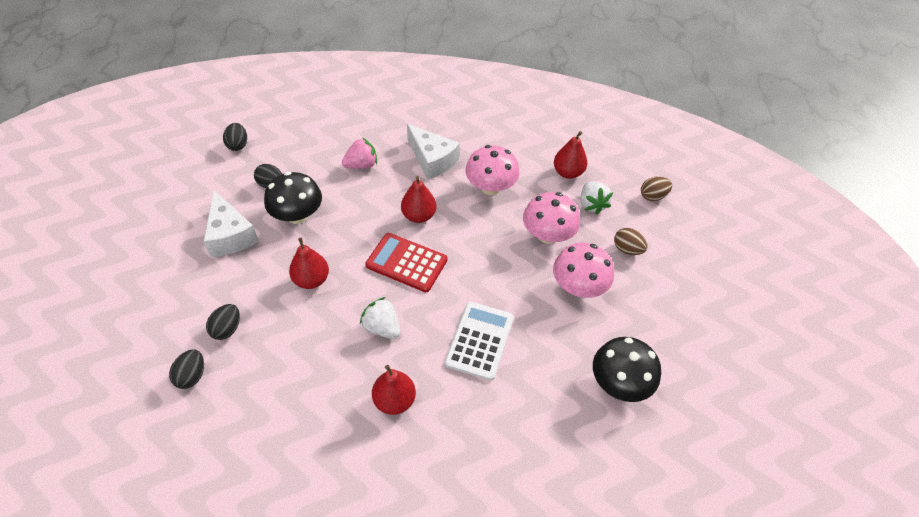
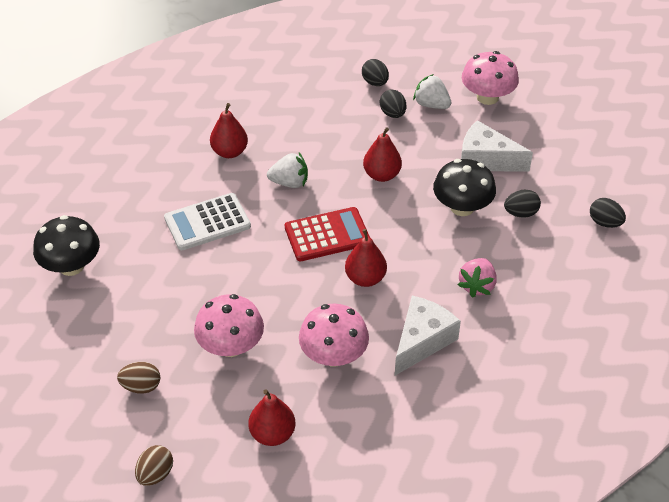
camera: 140 degrees right, 5 degrees down
(432, 160) = (422, 341): white cheese -> white cheese turned 120 degrees clockwise
(480, 340) = (207, 222): white calculator -> white calculator turned 90 degrees clockwise
(578, 286) = (162, 317): pink mushroom -> pink mushroom (487, 97)
(591, 205) = (214, 412): white strawberry -> white strawberry (431, 104)

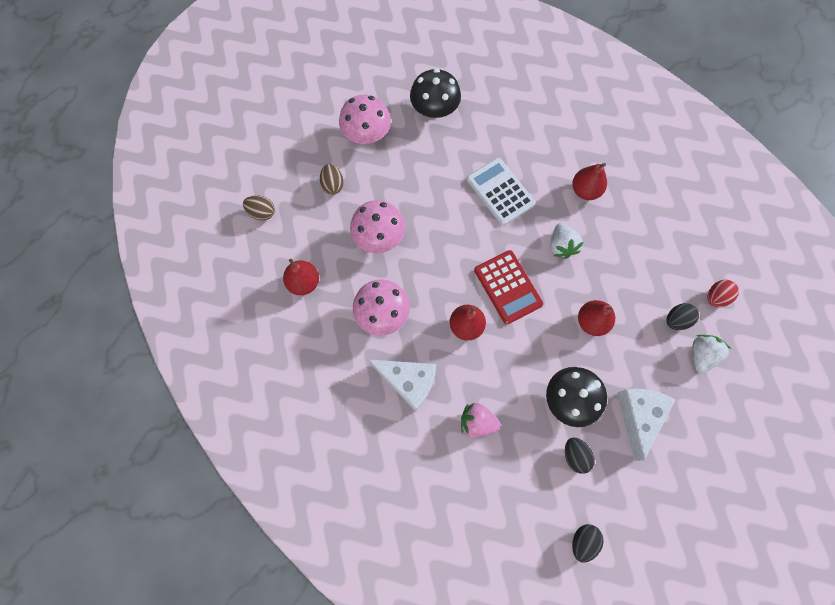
camera: 80 degrees right, 25 degrees up
(375, 82) = (716, 297): black egg -> red egg
(487, 97) = (730, 409): pink mushroom -> pink mushroom (366, 134)

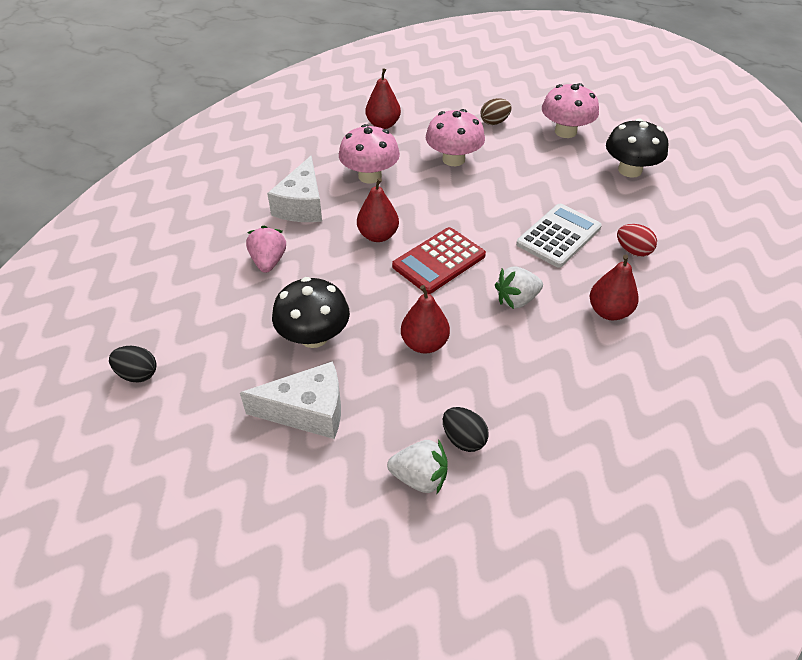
camera: 75 degrees right, 25 degrees down
(262, 212) = (442, 90): brown egg -> none
(575, 456) = (243, 352): black egg -> none
(716, 297) = (522, 488): red egg -> red egg (633, 251)

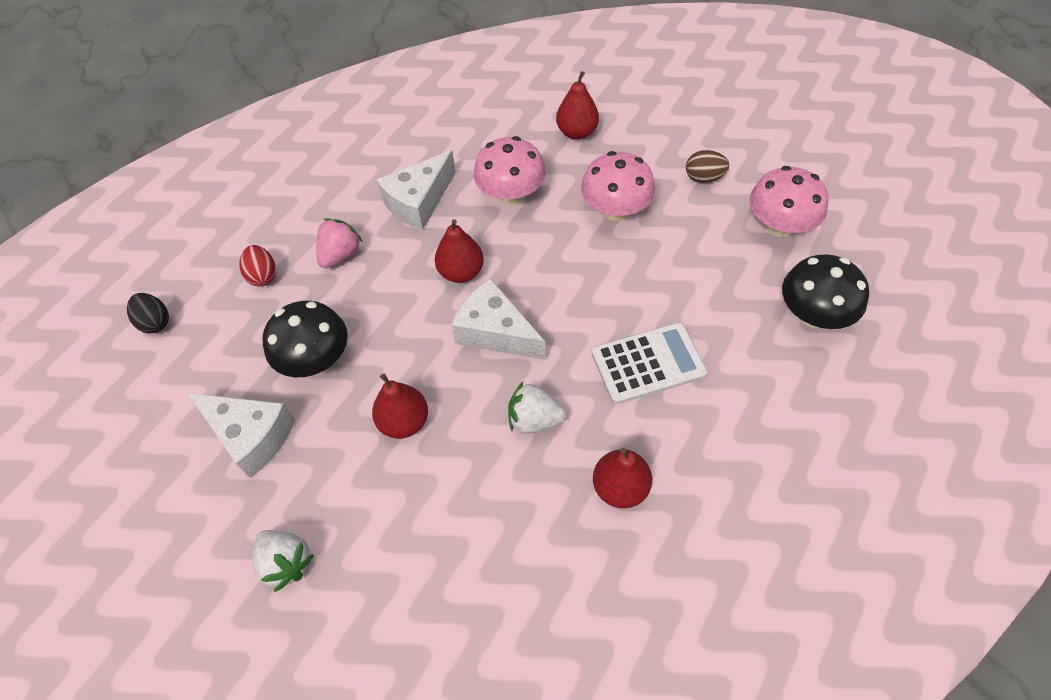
camera: 35 degrees right, 10 degrees up
(439, 261) = (495, 332): red calculator -> white cheese
(463, 439) = (354, 547): black egg -> none
(633, 251) = (717, 425): red egg -> red egg (263, 276)

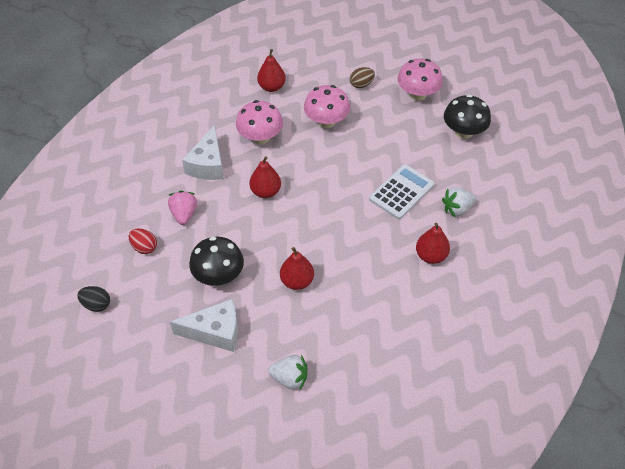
camera: 35 degrees left, 5 degrees down
(495, 332) = (310, 214): white cheese -> none
(534, 420) = (365, 246): white strawberry -> white strawberry (457, 209)

